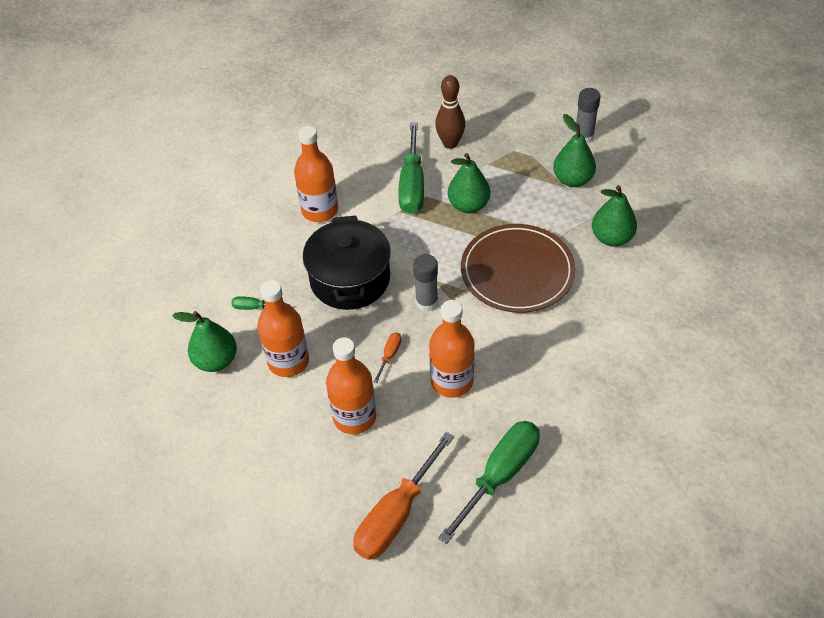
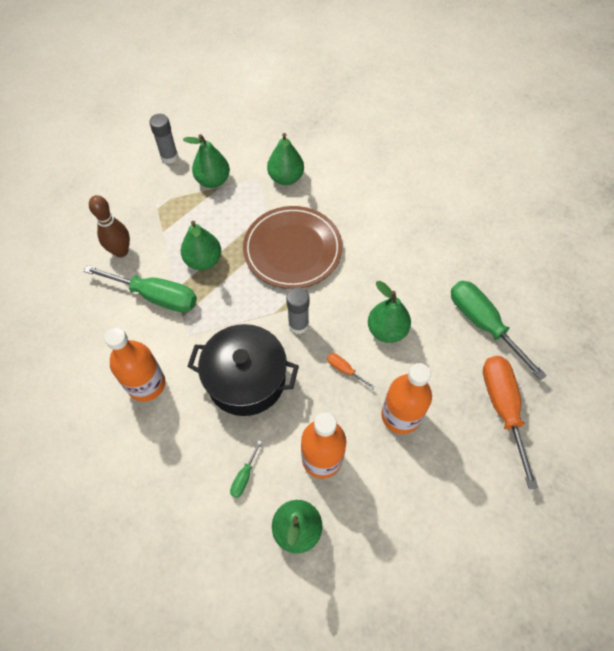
camera: 75 degrees left, 10 degrees up
(396, 514) = (502, 408): orange screwdriver -> orange screwdriver turned 150 degrees counterclockwise
(452, 381) = (386, 330): orange bottle -> green pear

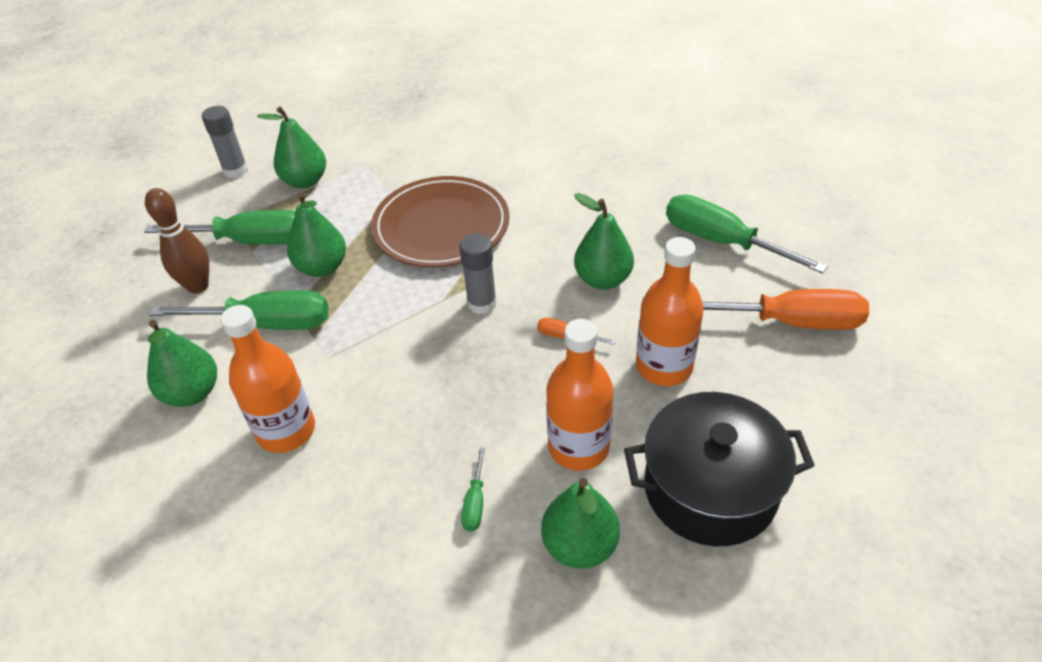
camera: 15 degrees left, 15 degrees down
(163, 223) = (250, 241): none -> green screwdriver
(246, 379) = (433, 384): black pot -> black pot (710, 489)
(286, 178) = (403, 157): green pear -> green pear (192, 393)
(502, 408) = (791, 322): orange screwdriver -> orange screwdriver turned 120 degrees clockwise

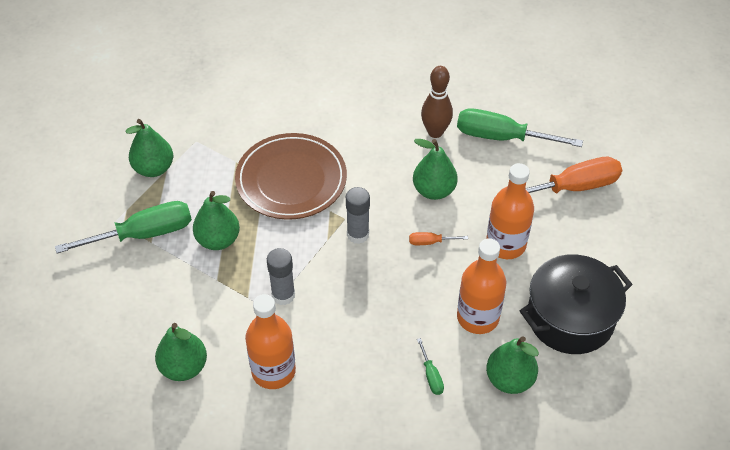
camera: 25 degrees left, 5 degrees up
(198, 286) = (127, 284): brown bowling pin -> brown bowling pin (435, 132)
(235, 170) = (85, 174): grey glue stick -> grey glue stick (283, 295)
(266, 323) = (204, 298): green screwdriver -> none

